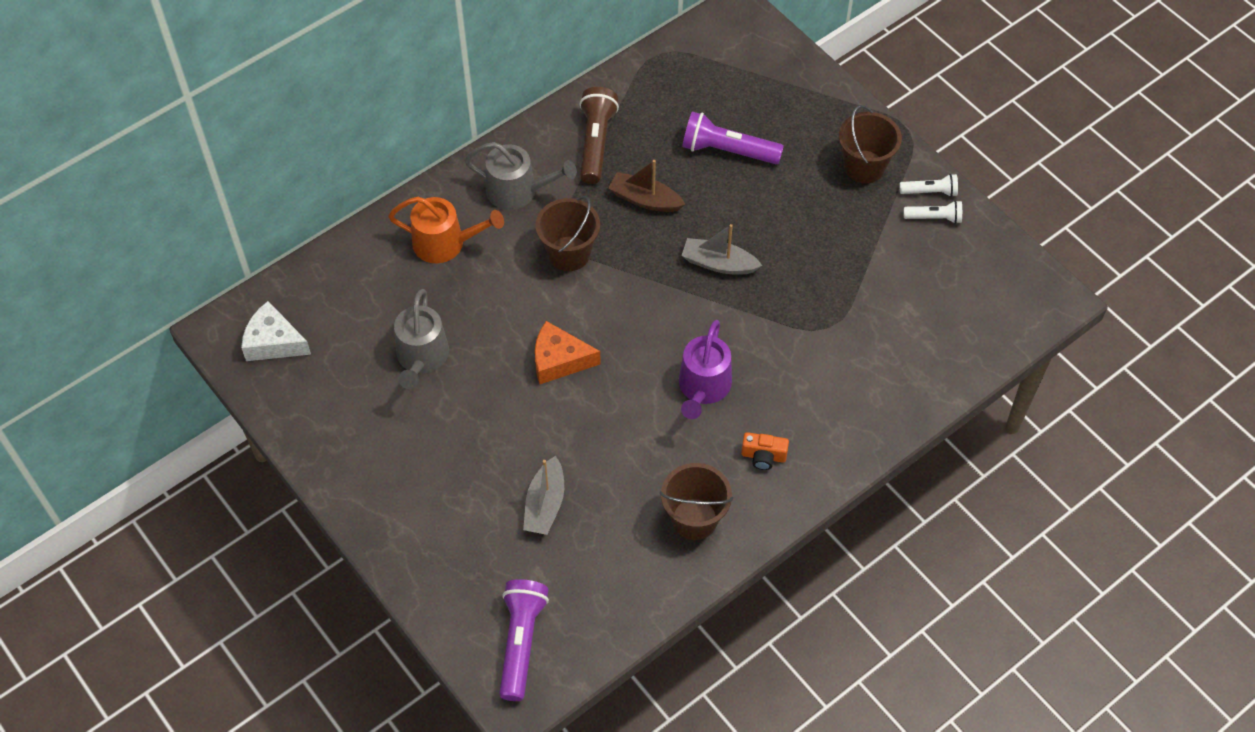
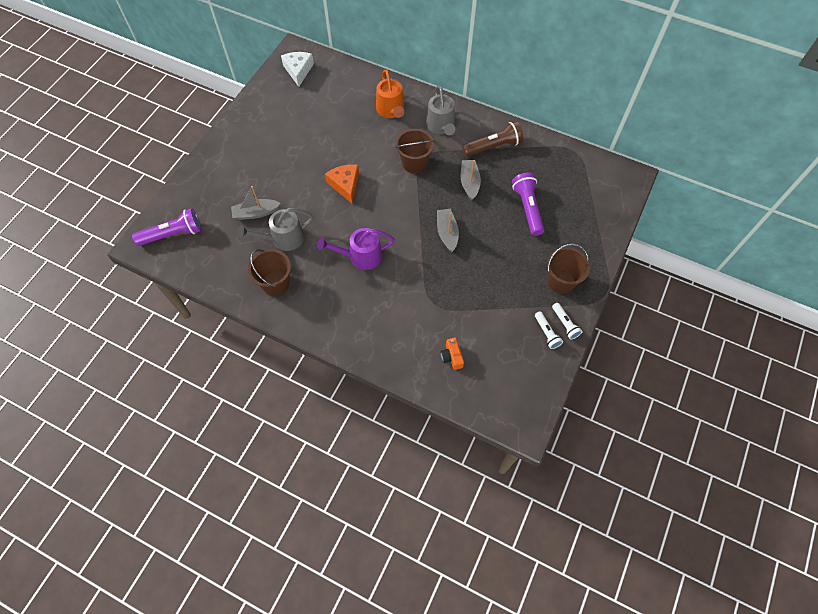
camera: 65 degrees right, 5 degrees up
(422, 357) = (318, 129): grey watering can -> grey watering can (283, 238)
(645, 200) = (469, 183): brown boat -> grey boat
(763, 456) = (330, 302): orange camera -> orange camera (451, 357)

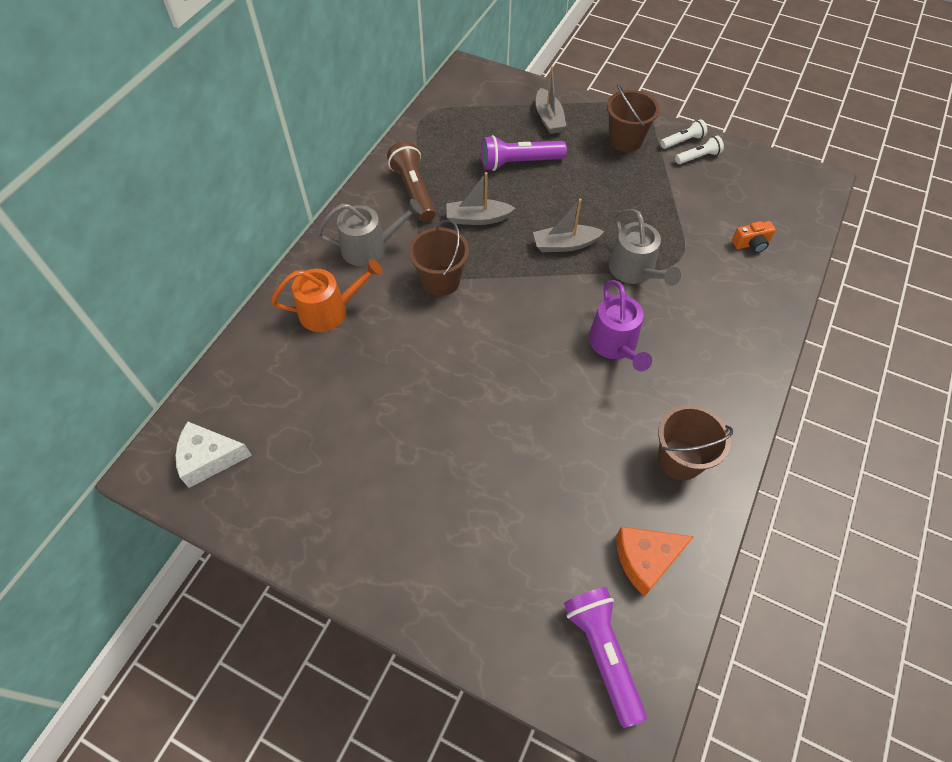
camera: 90 degrees left, 5 degrees down
(256, 213) = (545, 503): grey boat -> grey boat (548, 118)
(283, 238) = (593, 454): grey watering can -> grey watering can (634, 270)
(345, 185) = (483, 370): orange cheese -> orange cheese (646, 559)

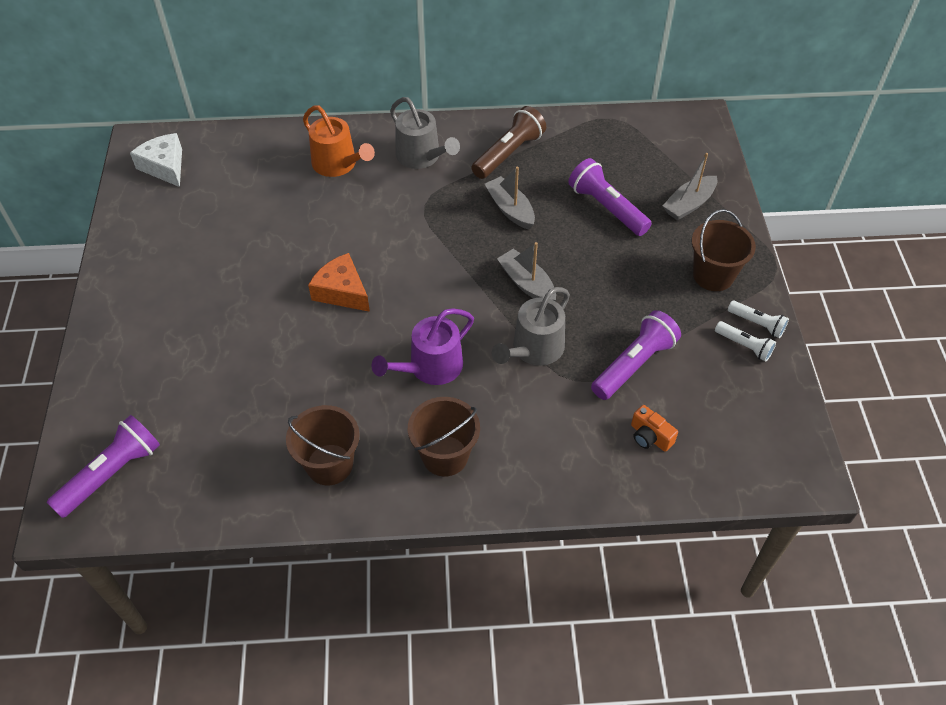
camera: 60 degrees right, 5 degrees down
(440, 280) = (418, 216): brown bucket -> brown bucket (445, 456)
(646, 559) = (212, 474): orange cheese -> orange cheese (342, 291)
(682, 221) = (634, 364): none -> purple flashlight

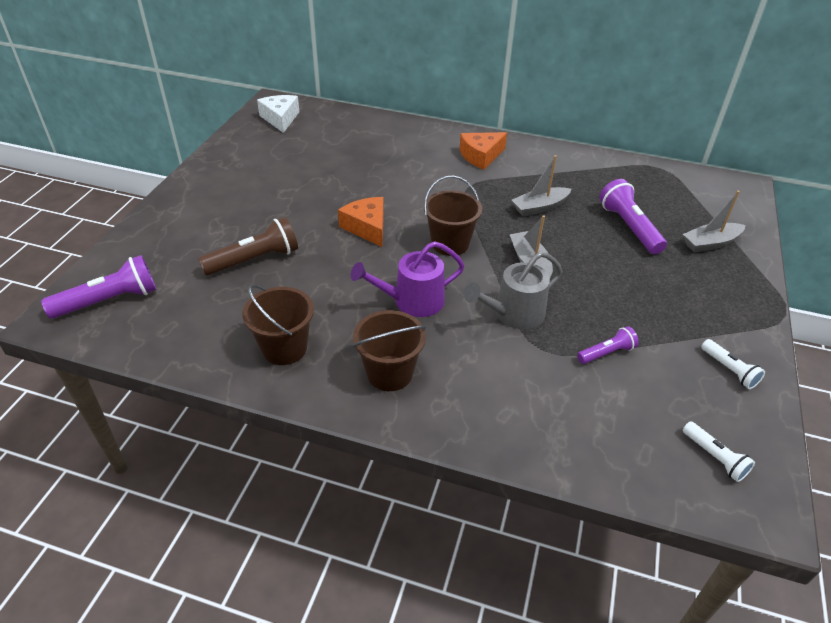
camera: 20 degrees right, 10 degrees down
(338, 164) = (410, 146): orange watering can -> none
(421, 156) = (481, 156): grey watering can -> orange cheese
(508, 153) = (556, 170): brown flashlight -> brown flashlight (254, 260)
(510, 209) = (540, 207): grey boat -> grey boat turned 105 degrees counterclockwise
(634, 364) = (606, 353): purple flashlight -> purple flashlight, size x0.57
(650, 436) = (598, 419): orange camera -> none
(713, 275) = (715, 303): brown bucket -> brown bucket (450, 244)
(757, 324) = (750, 355): white flashlight -> white flashlight (715, 457)

